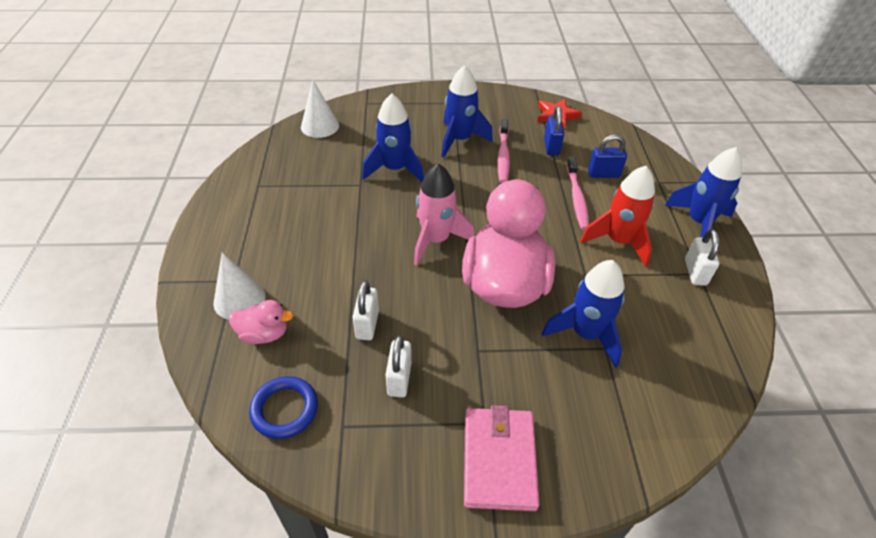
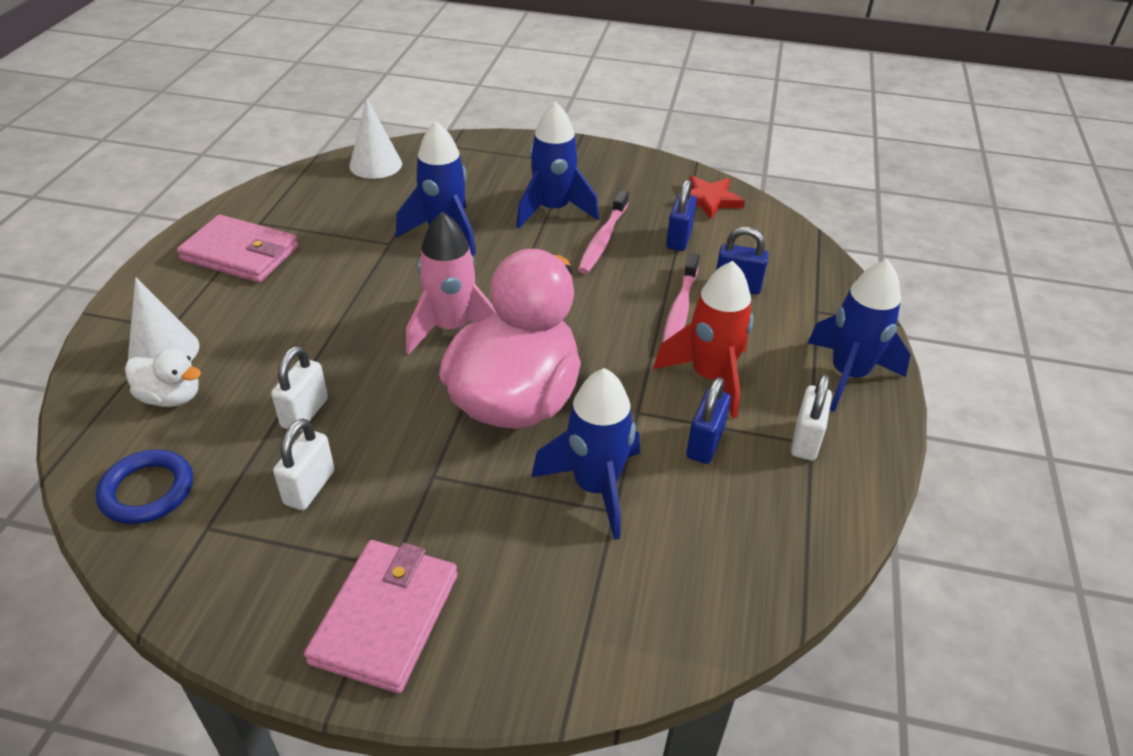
camera: 15 degrees right, 5 degrees down
(257, 212) = (240, 254): none -> pink wallet
(264, 334) = (171, 397): pink duck -> white duck
(637, 288) = (704, 443): none -> blue padlock

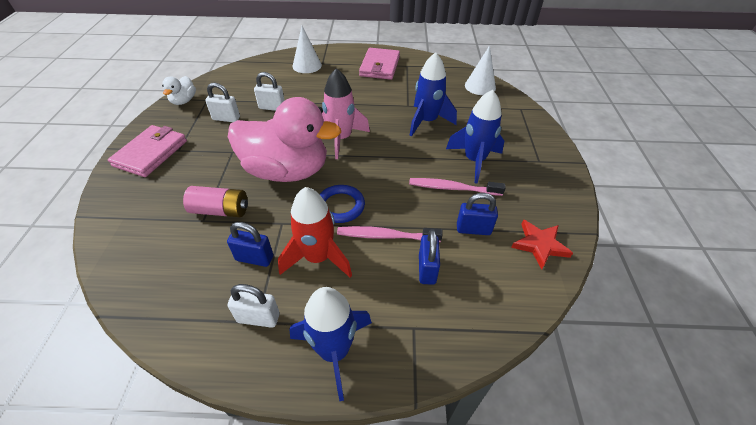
camera: 80 degrees right, 5 degrees up
(147, 491) = (227, 82): blue ring -> blue ring (340, 206)
(171, 397) = (279, 74): white duck -> white duck (184, 101)
(386, 618) = (151, 153): pink wallet -> pink wallet turned 75 degrees counterclockwise
(595, 487) = (220, 210): blue rocket -> pink battery

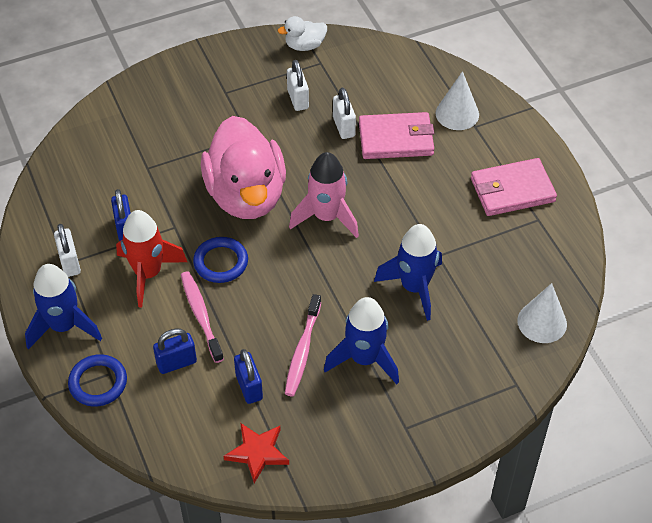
camera: 65 degrees right, 5 degrees up
(151, 153) = (208, 75): pink wallet -> pink wallet (396, 139)
(220, 210) = (165, 173): pink battery -> none
(421, 342) = (98, 383): none -> blue ring
(452, 188) = (302, 351): pink toothbrush -> pink toothbrush turned 150 degrees counterclockwise

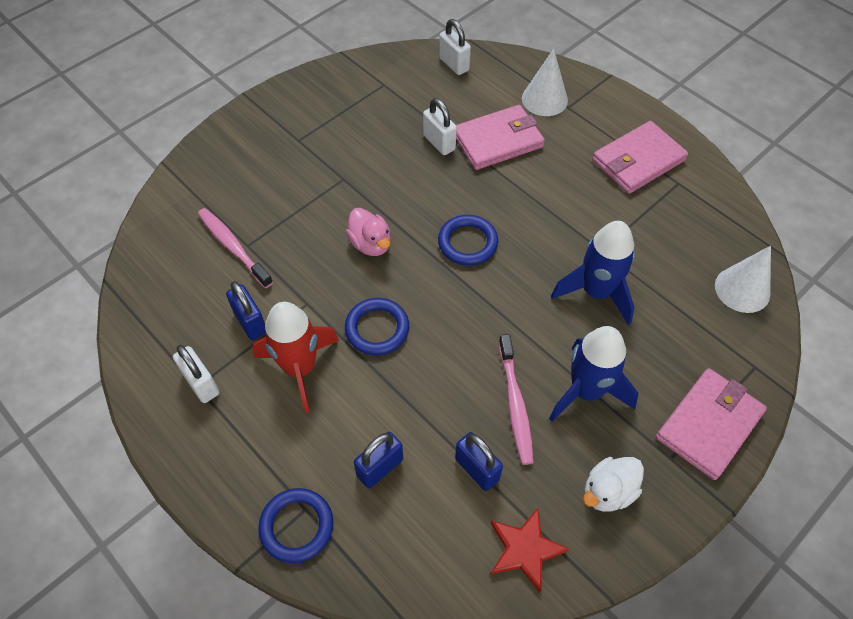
camera: 20 degrees left, 5 degrees up
(64, 326) = (225, 467): blue rocket -> none
(201, 315) = (382, 399): pink toothbrush -> pink toothbrush (233, 247)
(246, 195) = (370, 244): pink duck -> pink duck, size x0.43
(298, 99) = (378, 127): white padlock -> white padlock (454, 64)
(305, 45) = (360, 71): white duck -> white duck (608, 491)
(326, 217) = (467, 243): pink rocket -> blue ring
(451, 414) = (709, 425): none -> pink wallet

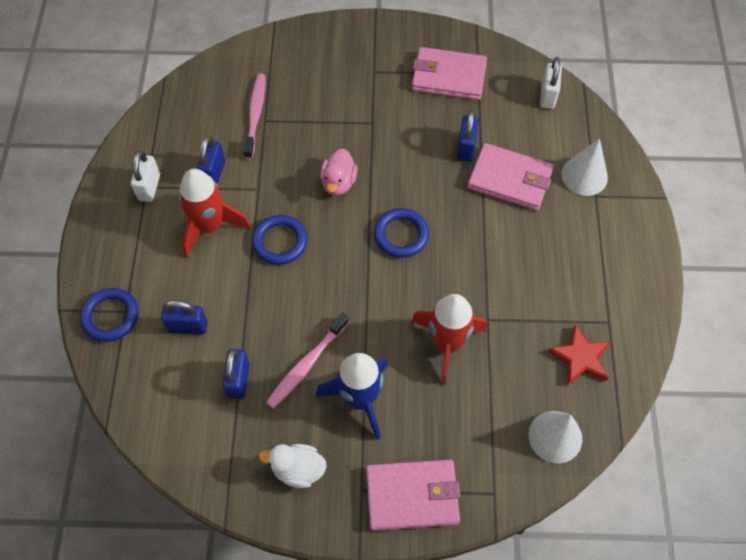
camera: 45 degrees right, 5 degrees up
(439, 143) = (466, 148): white padlock -> blue padlock
(524, 549) = (211, 451): red star -> red star (580, 357)
(596, 292) = (447, 344): blue rocket -> red rocket
(638, 160) = (598, 279): pink wallet -> pink wallet (448, 77)

